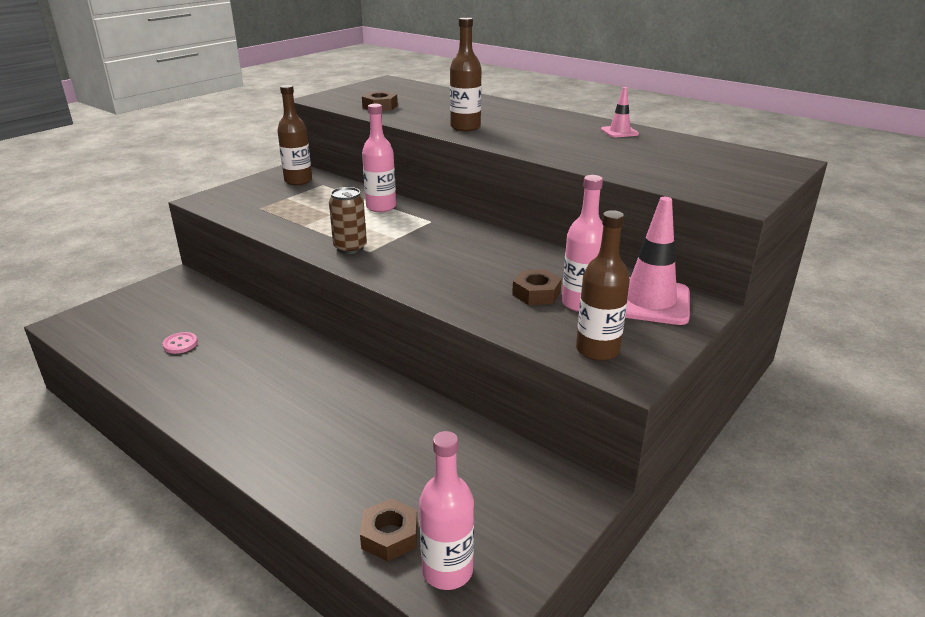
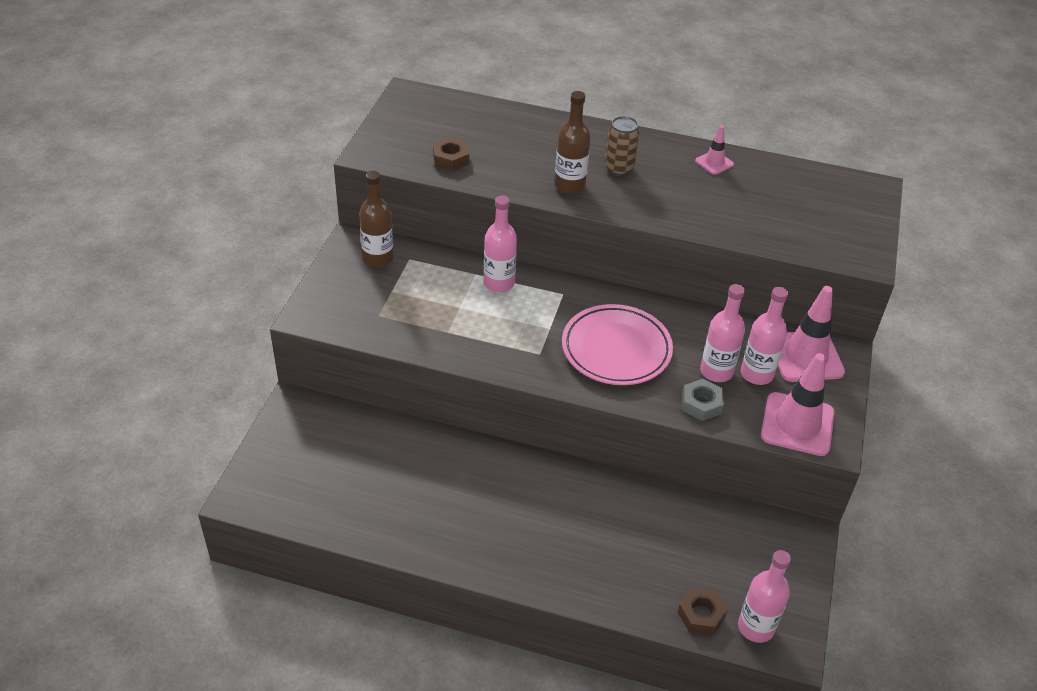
camera: 25 degrees left, 15 degrees up
(180, 344) = (381, 488): pink button -> none
(350, 248) = (519, 354): brown can -> brown can (619, 168)
(445, 261) = (616, 349): none -> pink plate
(497, 313) = (701, 404): none -> grey nut
(536, 293) = (716, 371): brown nut -> pink bottle
(597, 350) = (797, 424): brown bottle -> pink traffic cone

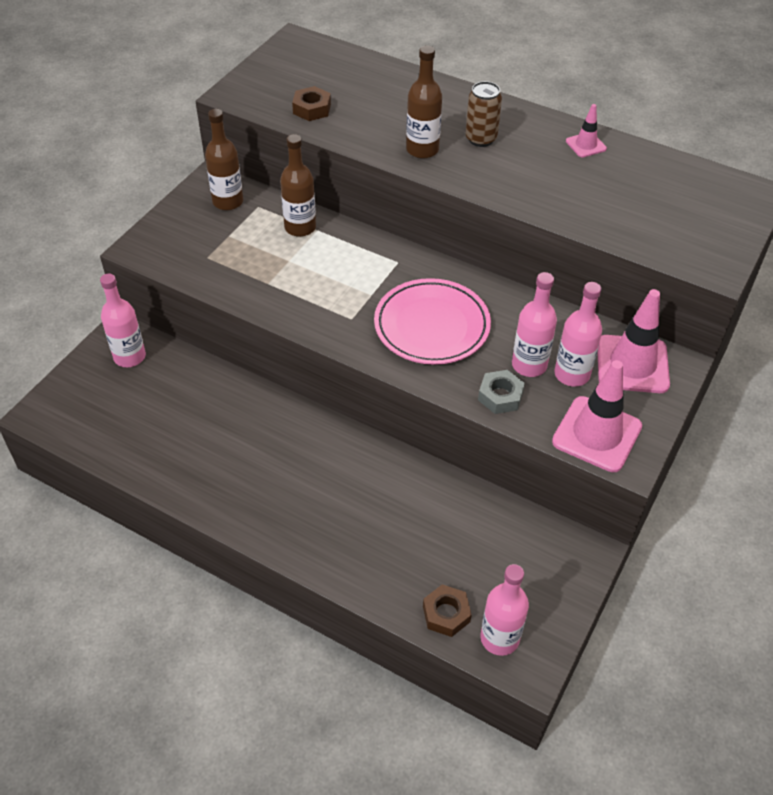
camera: 15 degrees right, 5 degrees up
(458, 274) = (300, 227): none -> brown bottle
(499, 283) = (337, 242): pink bottle -> pink bottle (129, 357)

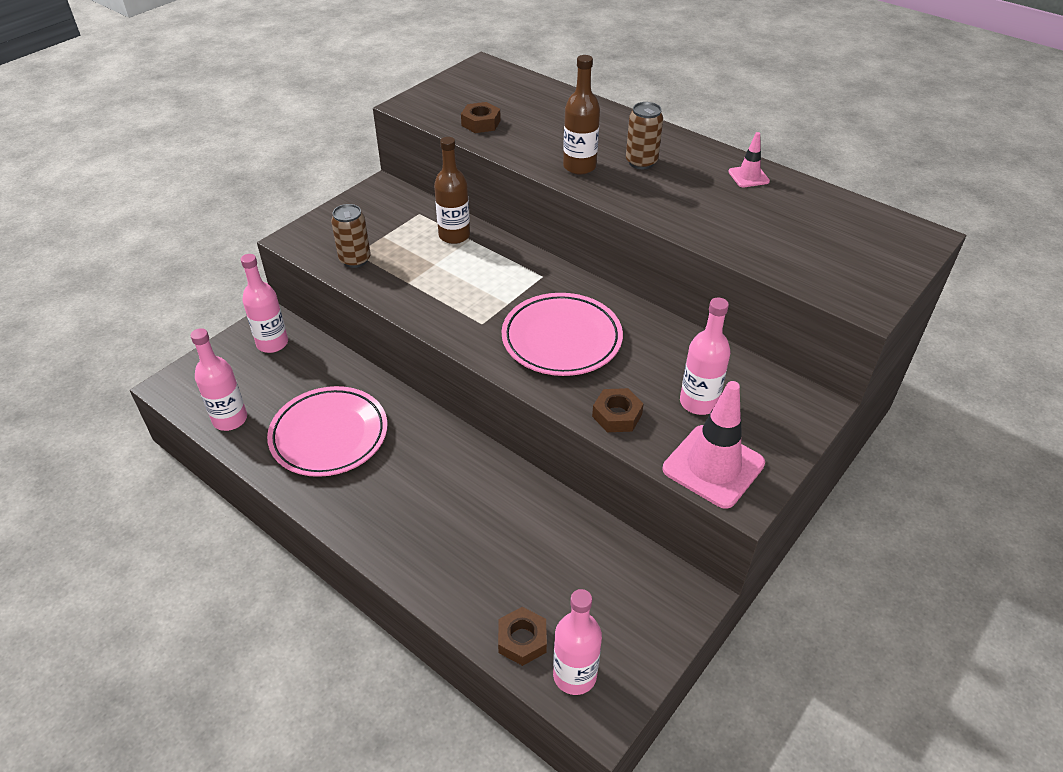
camera: 10 degrees right, 5 degrees down
(207, 264) = (355, 260): none -> brown can
(215, 445) = (329, 435): none -> pink plate
(228, 202) = (391, 207): brown bottle -> none
(500, 396) = (617, 415): grey nut -> brown nut
(529, 365) = (654, 388): pink bottle -> pink bottle (230, 419)
(632, 364) = (766, 400): pink traffic cone -> none

